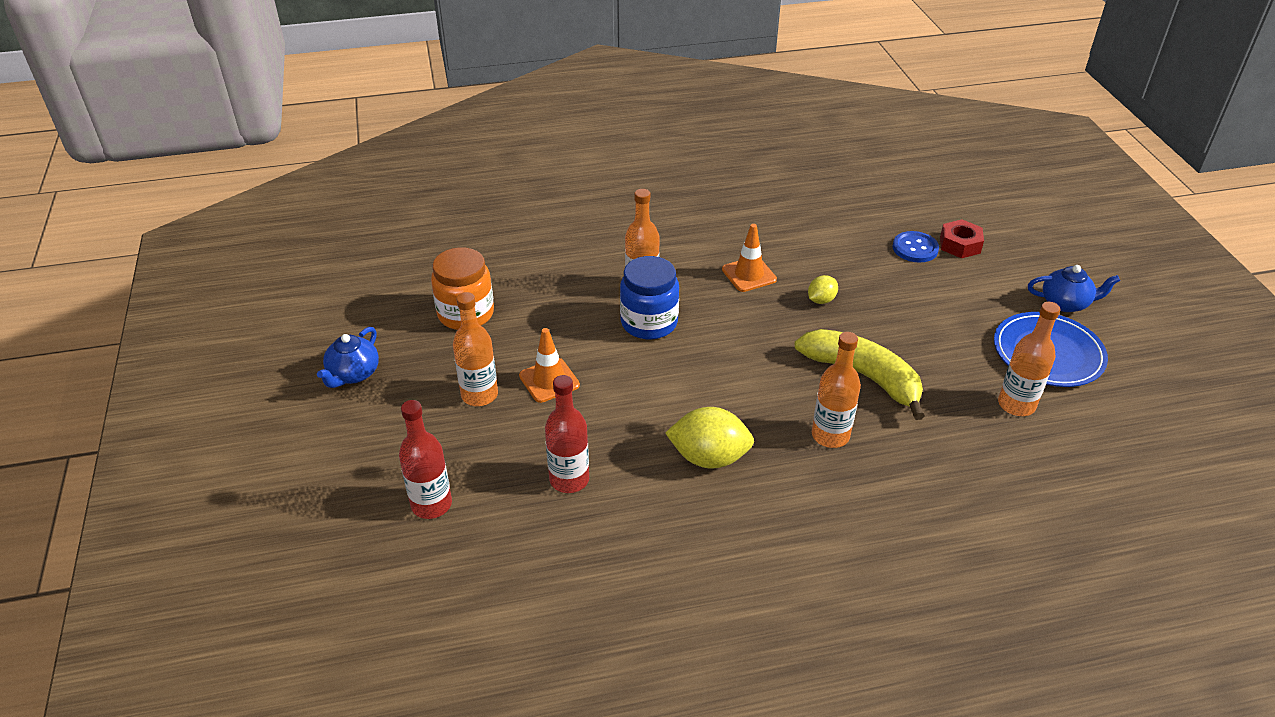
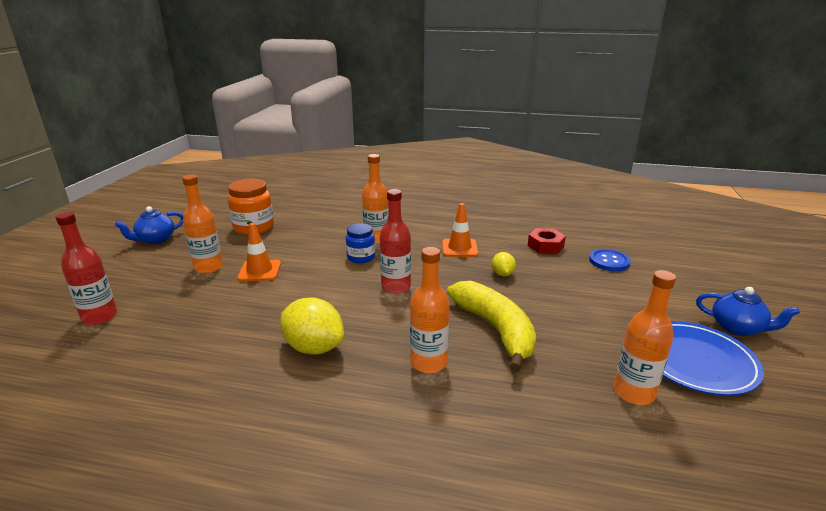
camera: 25 degrees right, 15 degrees down
(569, 479) = (200, 330): red bottle -> red bottle (396, 287)
(649, 323) = (361, 257): blue jar -> blue jar, size x0.63
(821, 300) = (502, 274): yellow lemon -> yellow lemon turned 75 degrees counterclockwise
(960, 245) = (652, 267): red nut -> red nut (545, 246)

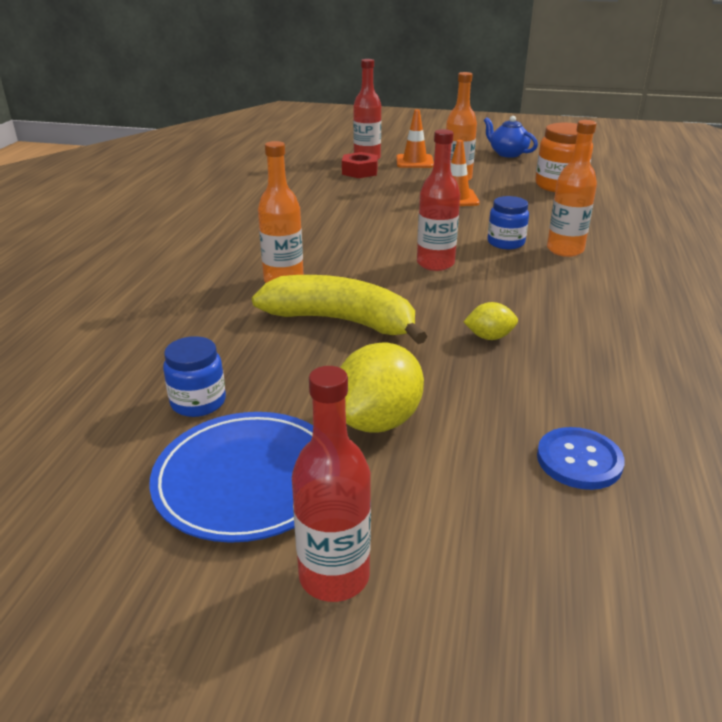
camera: 90 degrees right, 5 degrees up
(314, 347) = (316, 231): yellow lemon -> yellow lemon (378, 421)
(459, 248) = (564, 307): orange traffic cone -> orange traffic cone (414, 162)
(496, 329) = (341, 321): yellow banana -> yellow banana turned 135 degrees counterclockwise
(545, 246) = (614, 390): red nut -> red nut (359, 171)
(633, 393) = (198, 402): orange bottle -> blue jar
(737, 328) = (334, 576): blue teapot -> red bottle

